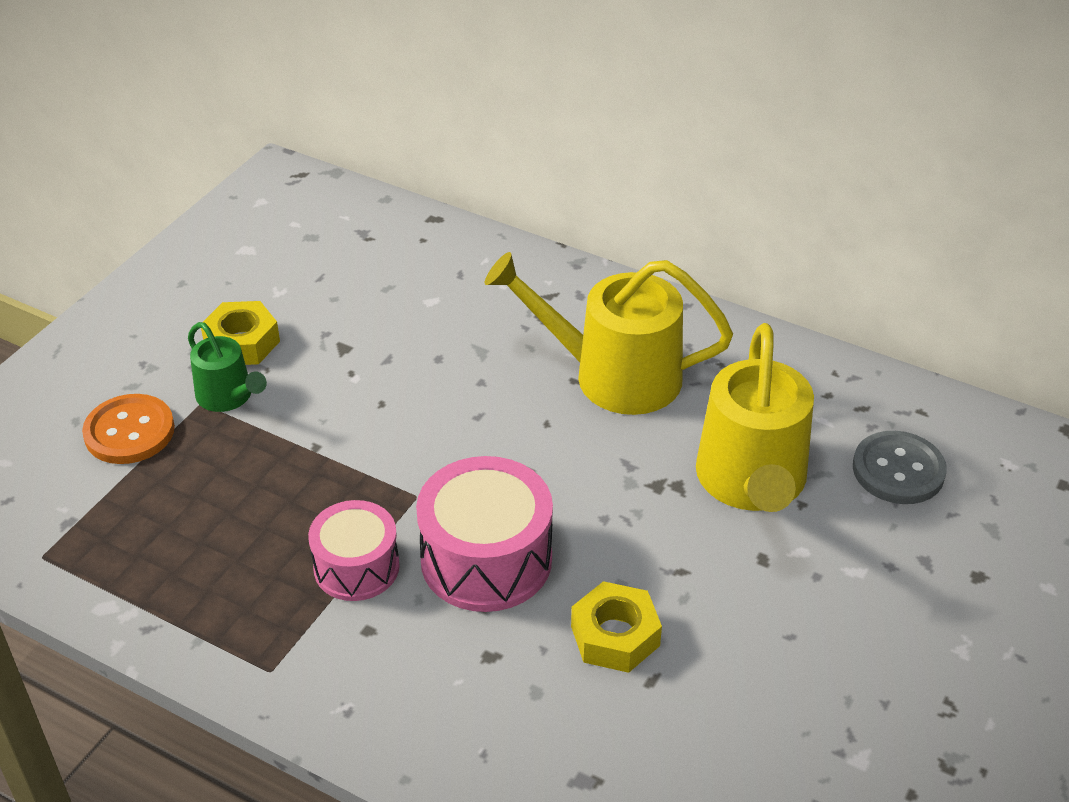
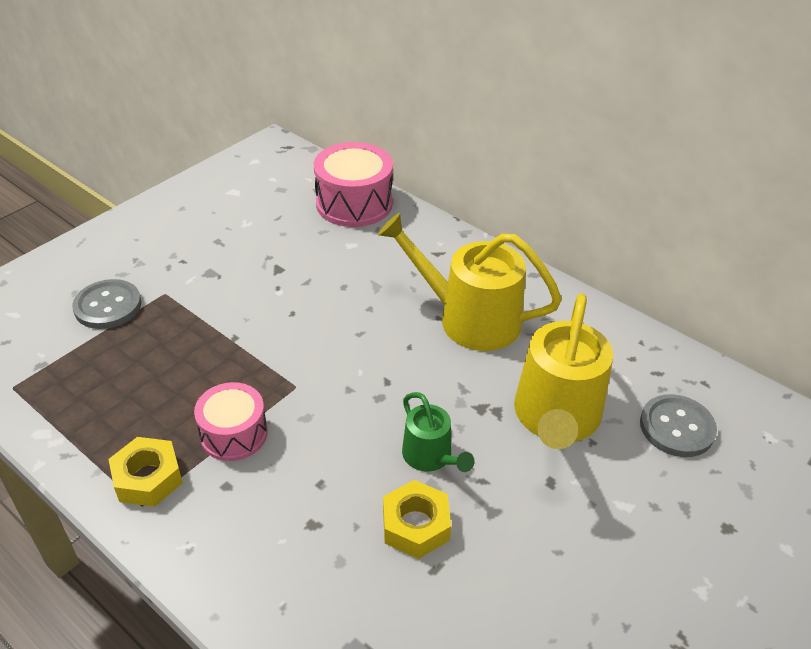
camera: 10 degrees right, 0 degrees up
(129, 432) = (108, 306): orange button -> grey button
(228, 396) = (185, 291): green watering can -> green watering can (430, 456)
(242, 342) = (208, 255): yellow nut -> yellow nut (148, 478)
(486, 559) = (333, 445): pink drum -> pink drum (354, 203)

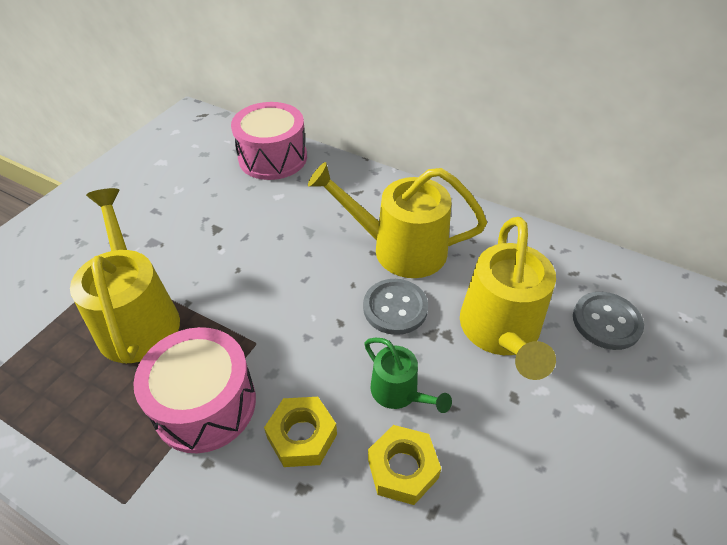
camera: 10 degrees left, 5 degrees up
(108, 306) = (57, 291): grey button -> grey button (395, 308)
(148, 478) = (125, 470): yellow nut -> yellow nut (302, 436)
(182, 344) = (137, 318): none -> yellow watering can
(234, 434) = (205, 404): pink drum -> pink drum, size x1.54

